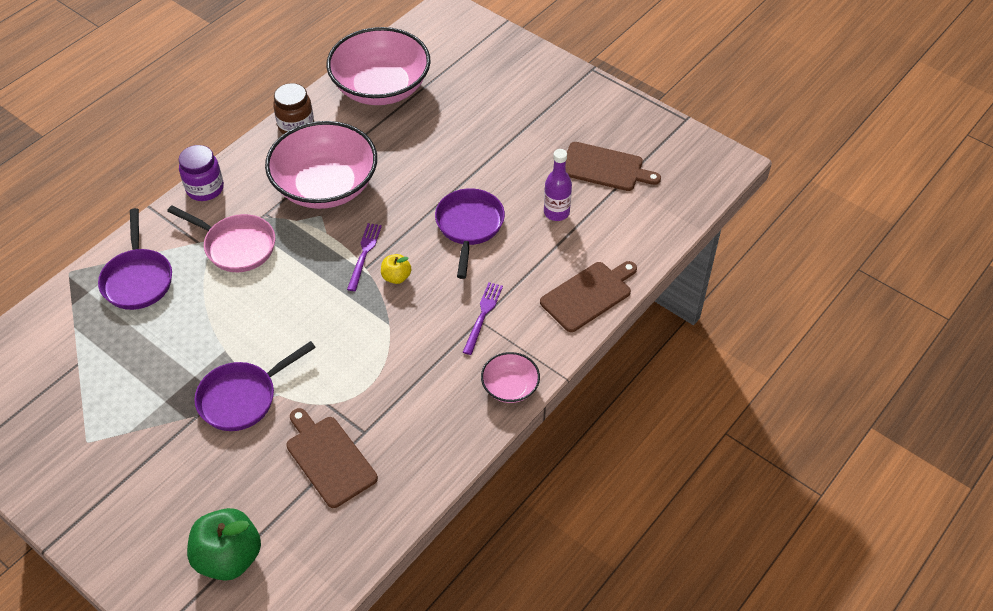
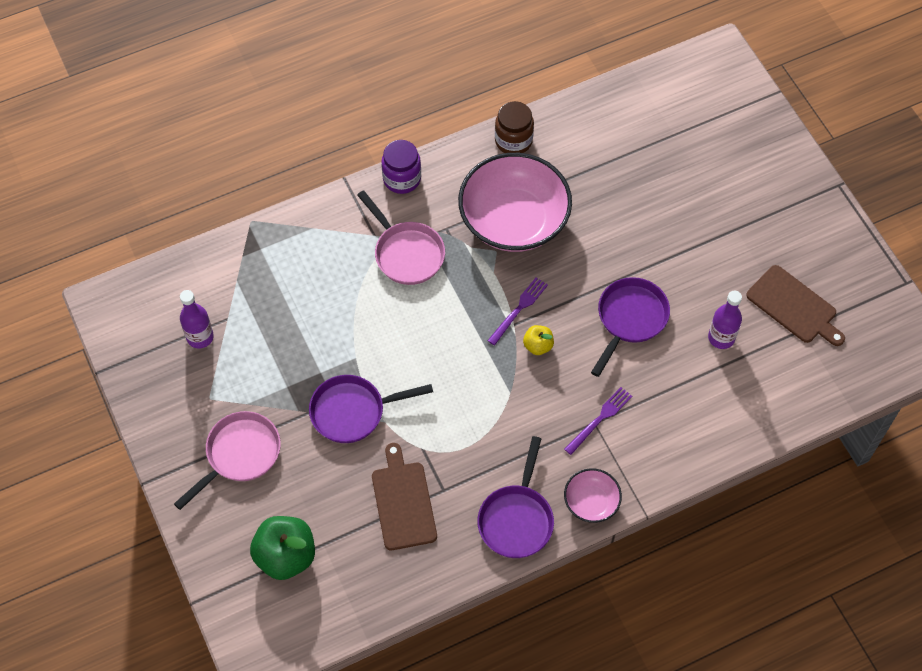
camera: 25 degrees right, 10 degrees up
(55, 390) = (200, 337): none -> purple bottle
(138, 279) = (307, 253): purple pan -> purple pan (517, 519)
(140, 482) = (239, 455): none -> pink pan
(381, 87) = (614, 126): pink bowl -> none
(588, 295) = (709, 439): brown cutting board -> none

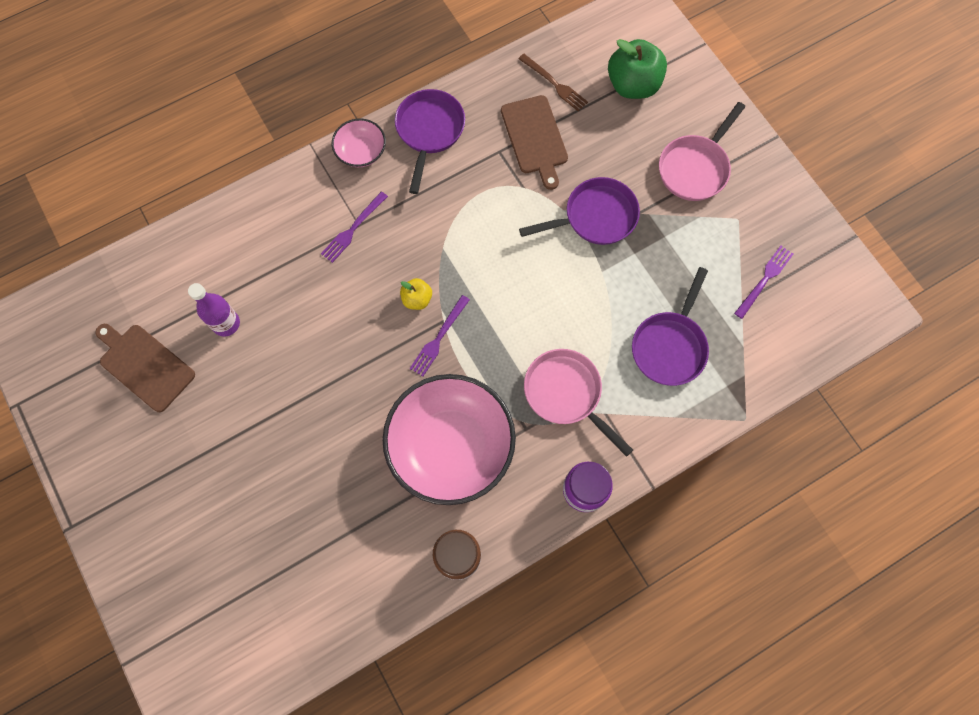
camera: 175 degrees right, 10 degrees up
(200, 337) = (764, 280): purple bottle -> purple fork
(373, 565) = (554, 84): none -> brown fork
(630, 319) = (321, 336): purple pan -> purple pan (670, 346)

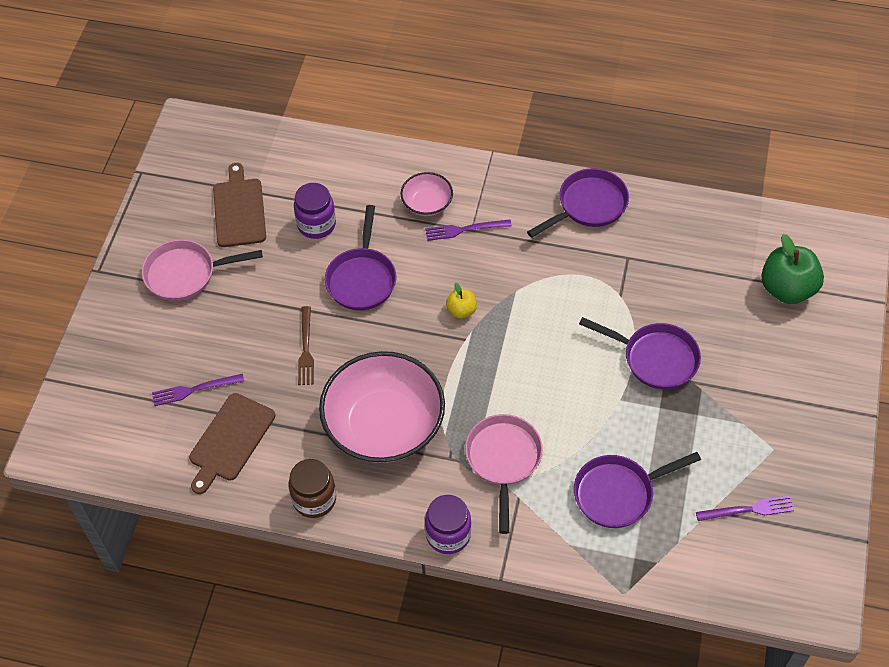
camera: 45 degrees right, 15 degrees down
(226, 323) = (316, 224): purple bottle -> purple jar
(311, 339) = (362, 278): none -> purple pan
(361, 151) = (523, 183): pink bowl -> pink bowl (427, 203)
(439, 337) = (450, 348): purple fork -> purple fork (195, 389)
(535, 138) = (665, 269): brown cutting board -> brown cutting board (230, 440)
(554, 84) = (722, 242): brown fork -> brown fork (306, 348)
(695, 168) = (776, 386): pink pan -> pink pan (186, 274)

